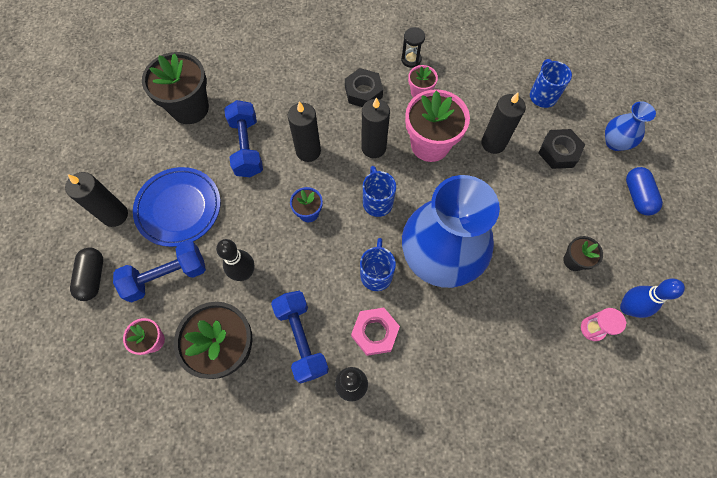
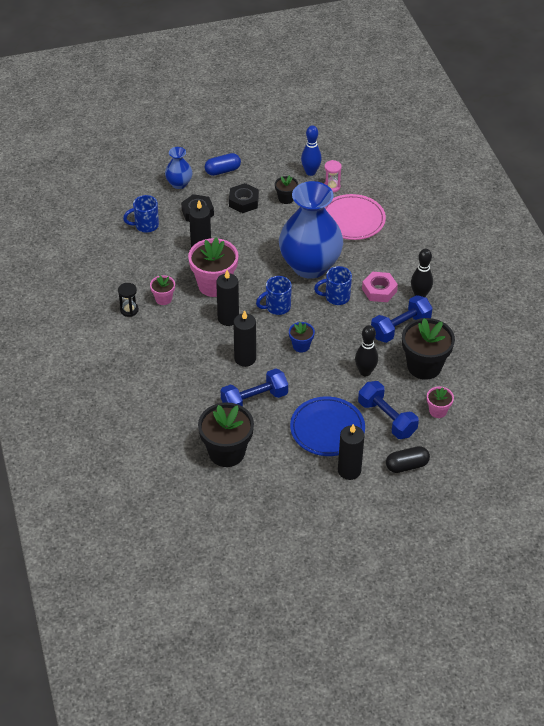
camera: 105 degrees left, 20 degrees down
(363, 92) = (173, 335): black nut -> black nut (243, 201)
(518, 338) = (352, 220): none -> pink plate

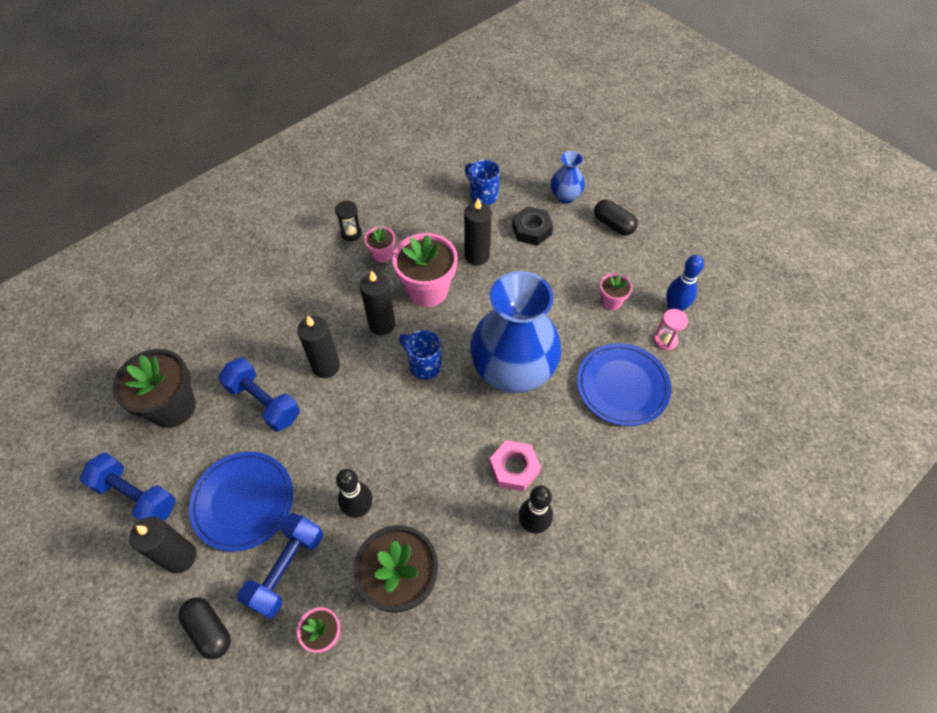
camera: 65 degrees right, 10 degrees up
(222, 171) = (613, 224): blue capsule -> black capsule
(243, 201) = (577, 263): black nut -> none
(286, 198) = (611, 301): black flower pot -> pink flower pot
(301, 346) = (372, 416): blue flower pot -> none
(336, 297) = (474, 422): blue mug -> none
(352, 220) = (622, 386): pink plate -> blue plate
(400, 327) = (459, 522): blue dumbbell -> blue dumbbell (136, 496)

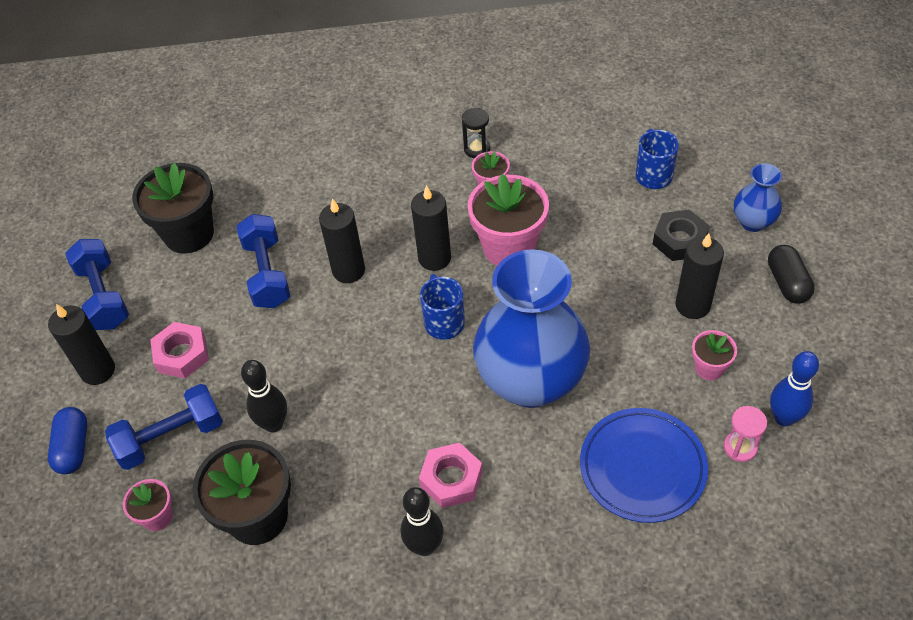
camera: 40 degrees right, 5 degrees down
(209, 630) = (73, 448): black capsule -> blue capsule
(243, 502) = (182, 354): blue plate -> pink nut
(477, 256) = (592, 238): black candle -> black candle (692, 305)

